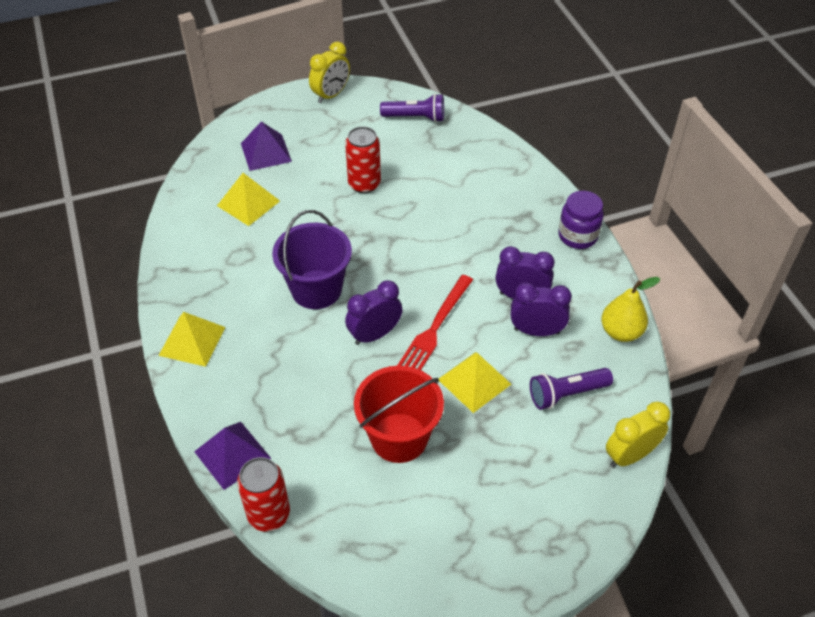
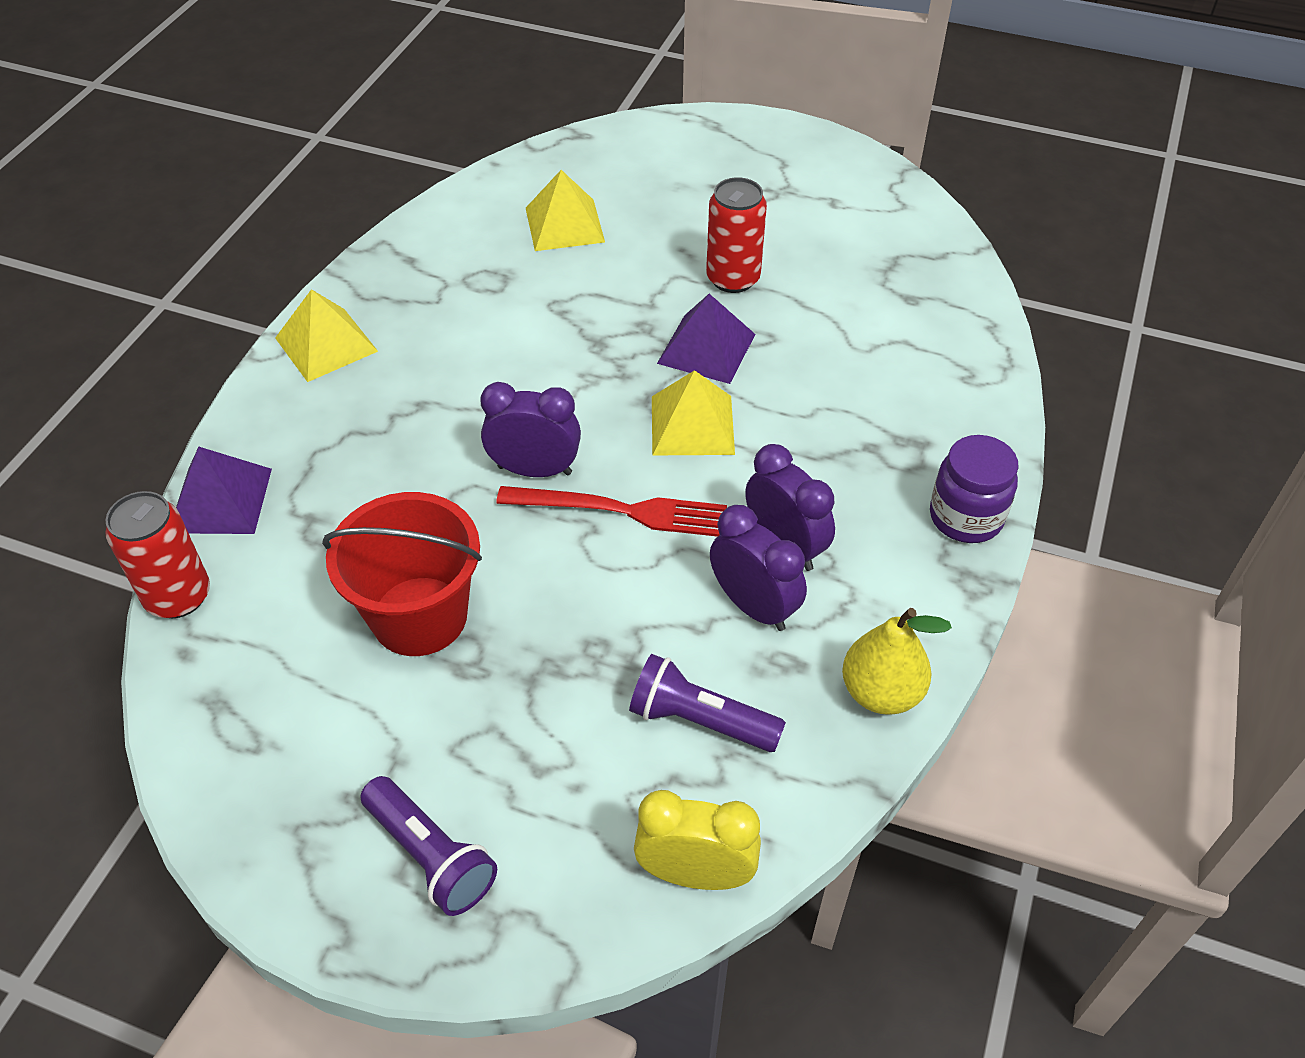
camera: 40 degrees right, 0 degrees up
(266, 152) = (653, 176): purple pyramid -> purple pyramid (706, 348)
(316, 289) = (528, 371): purple bucket -> none
(331, 95) = (813, 149): yellow clock -> none
(415, 117) = (898, 231): purple flashlight -> purple flashlight (431, 856)
(435, 327) = (621, 511): red fork -> red fork turned 150 degrees counterclockwise
(474, 381) = (592, 614): yellow pyramid -> yellow pyramid (692, 425)

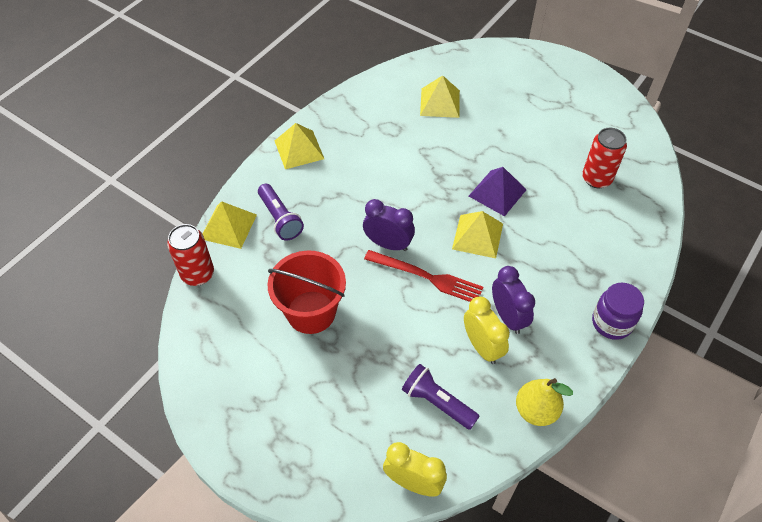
camera: 15 degrees right, 5 degrees up
(221, 500) = (228, 226): purple pyramid -> yellow pyramid
(431, 856) = (287, 439): purple flashlight -> purple flashlight (280, 219)
(733, 278) = (523, 153): red can -> red can (596, 179)
(754, 606) = (482, 347): purple clock -> yellow clock

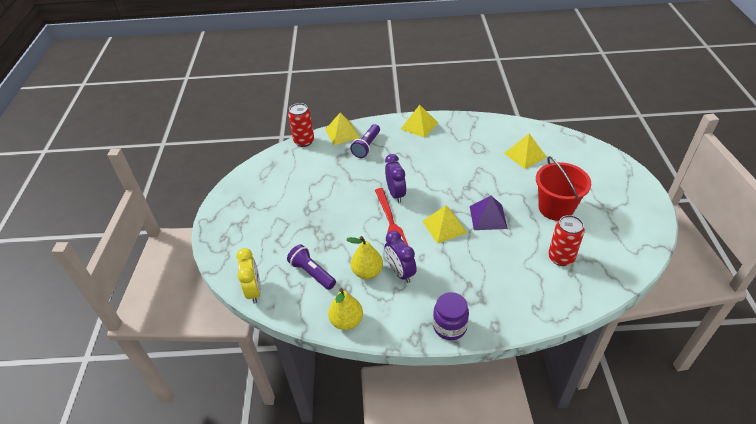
camera: 55 degrees right, 10 degrees down
(311, 312) = (321, 191): red bucket -> red bucket (555, 208)
(437, 402) = (312, 273): purple flashlight -> purple flashlight turned 45 degrees counterclockwise
(482, 347) = (367, 272): yellow clock -> yellow pear
(508, 317) = (400, 272): purple clock -> purple clock turned 120 degrees clockwise

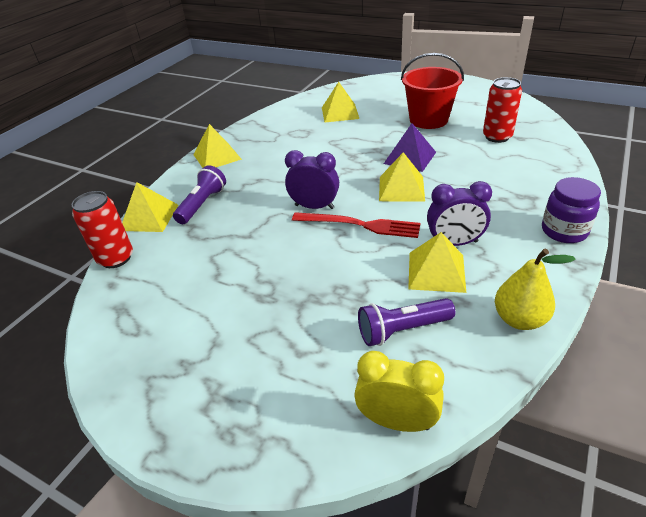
camera: 60 degrees left, 5 degrees down
(367, 146) = (202, 204): purple flashlight -> purple flashlight turned 120 degrees counterclockwise
(367, 272) = (436, 271): yellow pear -> yellow pyramid

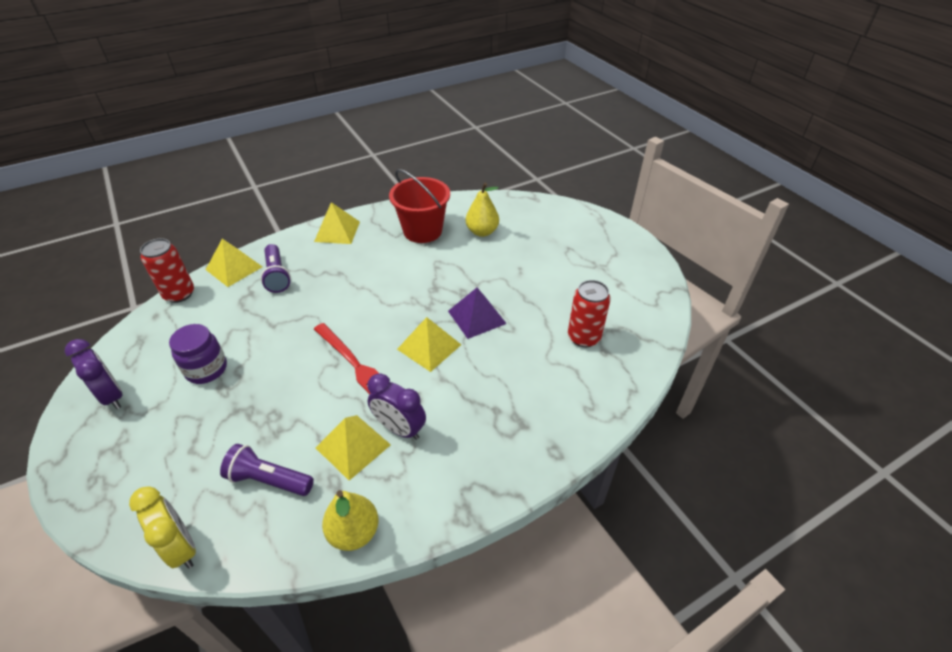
camera: 30 degrees right, 5 degrees up
(202, 204) = (277, 276): purple flashlight -> purple flashlight turned 105 degrees clockwise
(314, 207) = (345, 325): purple clock -> purple clock (112, 396)
(340, 113) = (482, 232): yellow pyramid -> yellow pear
(428, 120) = (547, 282): red bucket -> red bucket (422, 231)
(564, 231) = (500, 478): purple jar -> purple jar (206, 369)

